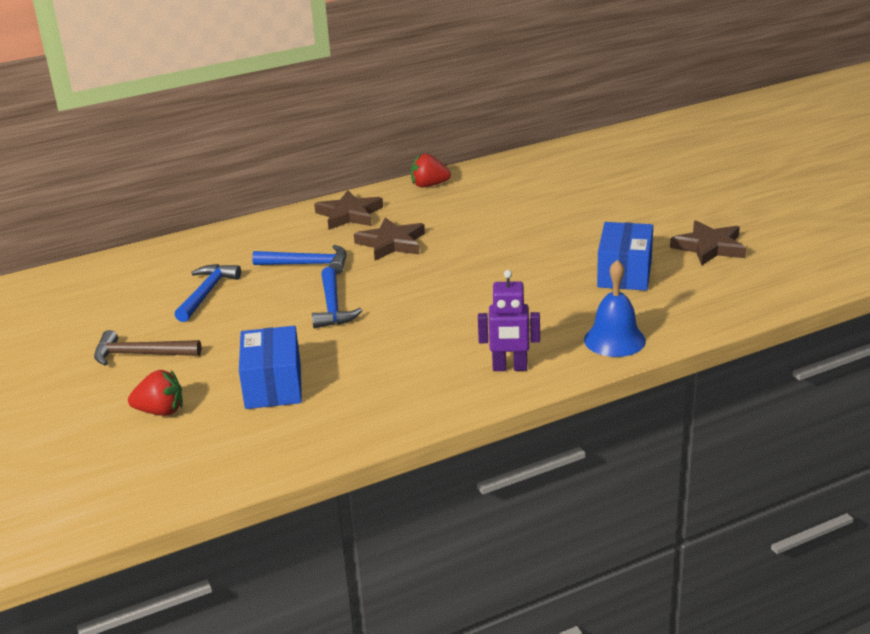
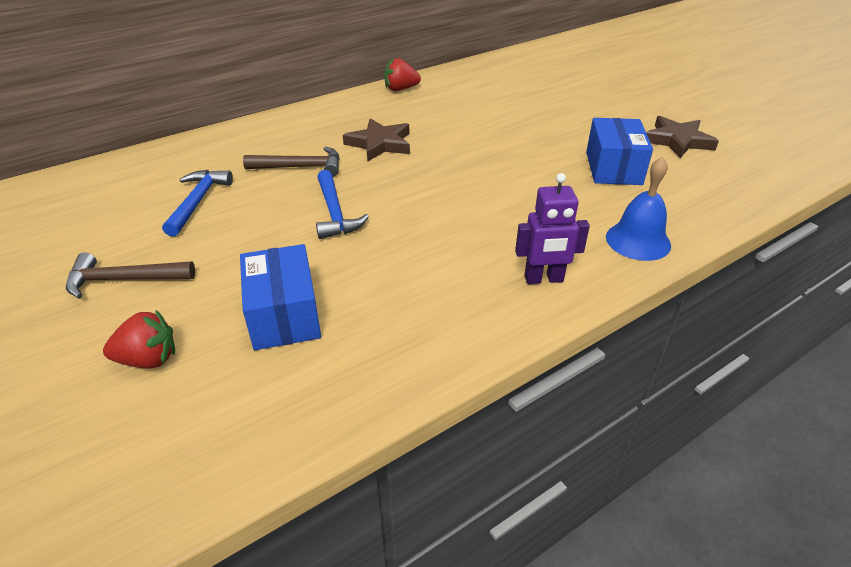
camera: 10 degrees left, 10 degrees up
(307, 264) = (300, 167): blue hammer -> brown hammer
(349, 215) = (332, 117): brown star -> none

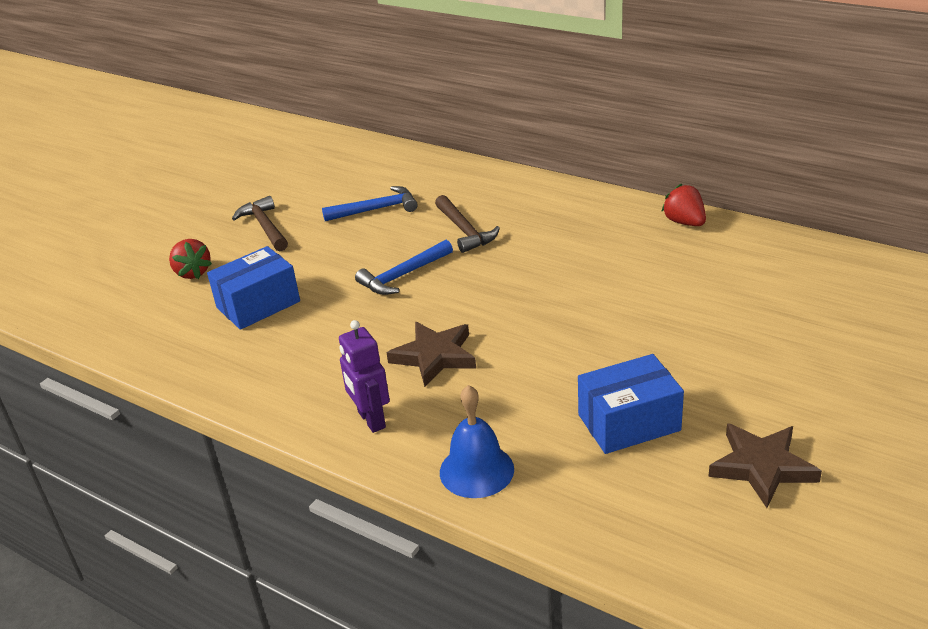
camera: 70 degrees right, 5 degrees down
(380, 144) = (544, 254): brown star -> brown star (434, 356)

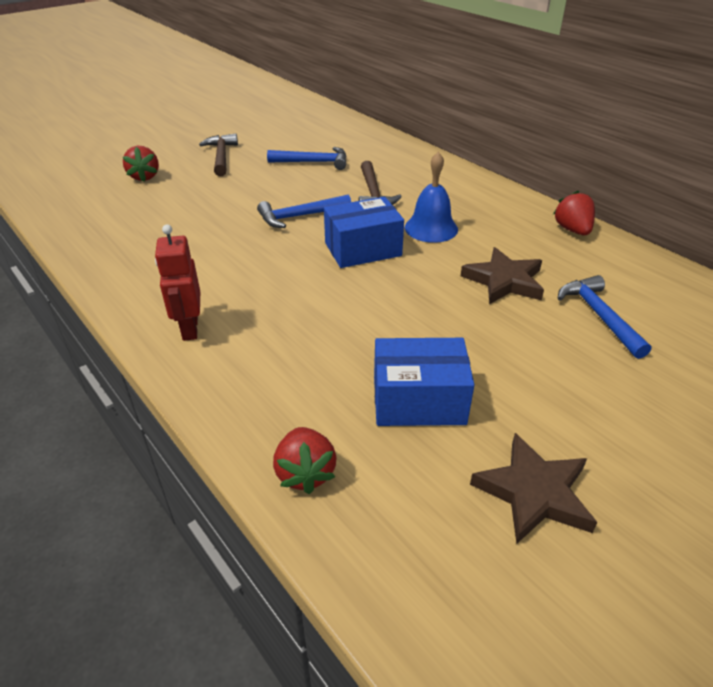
camera: 15 degrees right, 5 degrees up
(258, 304) = (173, 211): blue box -> blue box (363, 249)
(371, 420) = (189, 329): purple robot -> red robot
(434, 356) = (280, 288): brown star -> brown star (504, 281)
(476, 470) = (247, 404): blue bell -> blue bell (431, 228)
(567, 510) = (305, 473): none -> red strawberry
(747, 302) = (599, 316): none -> blue hammer

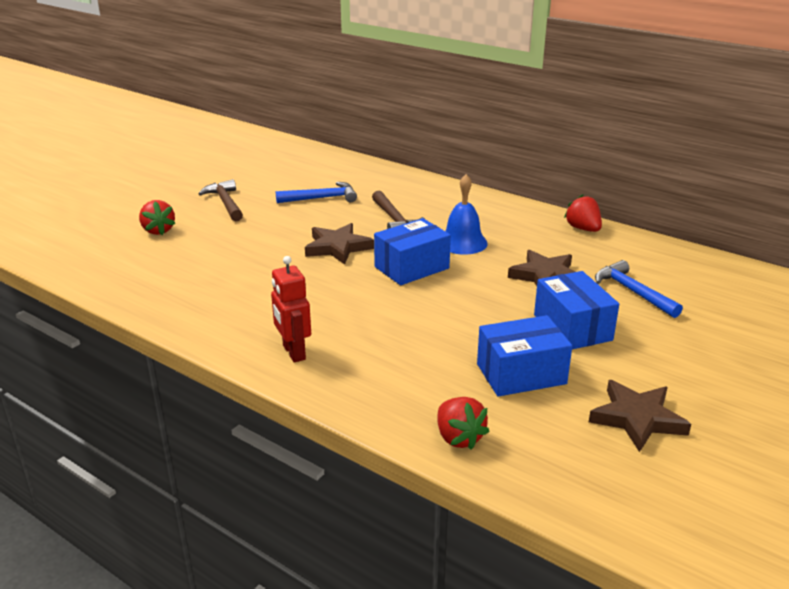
camera: 15 degrees left, 10 degrees down
(300, 216) = (337, 247): blue hammer -> brown star
(506, 350) = (572, 327): none -> blue box

